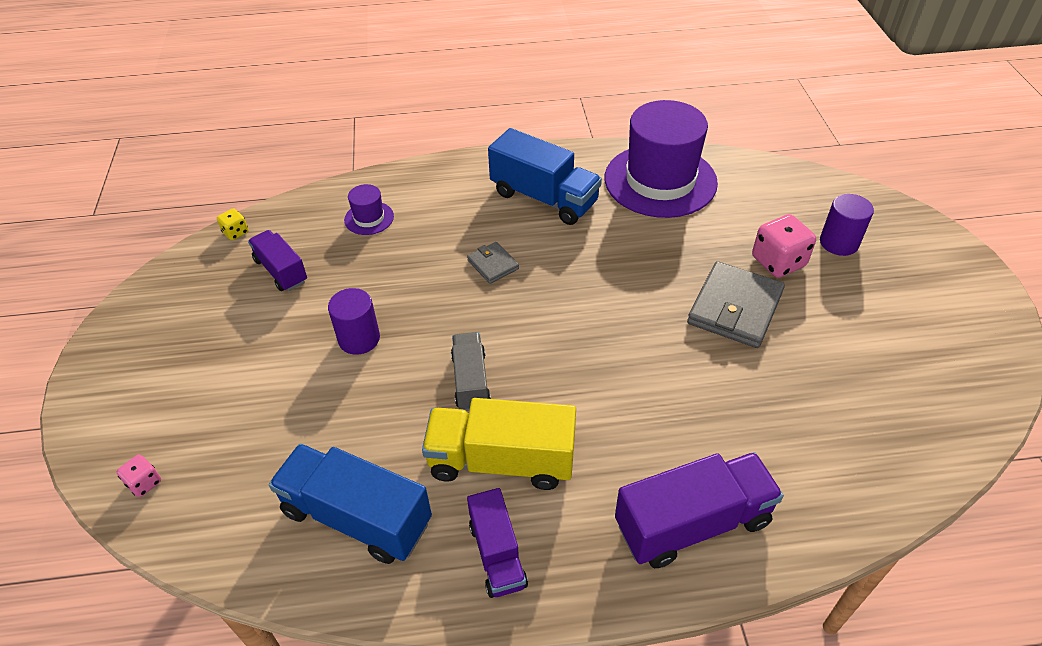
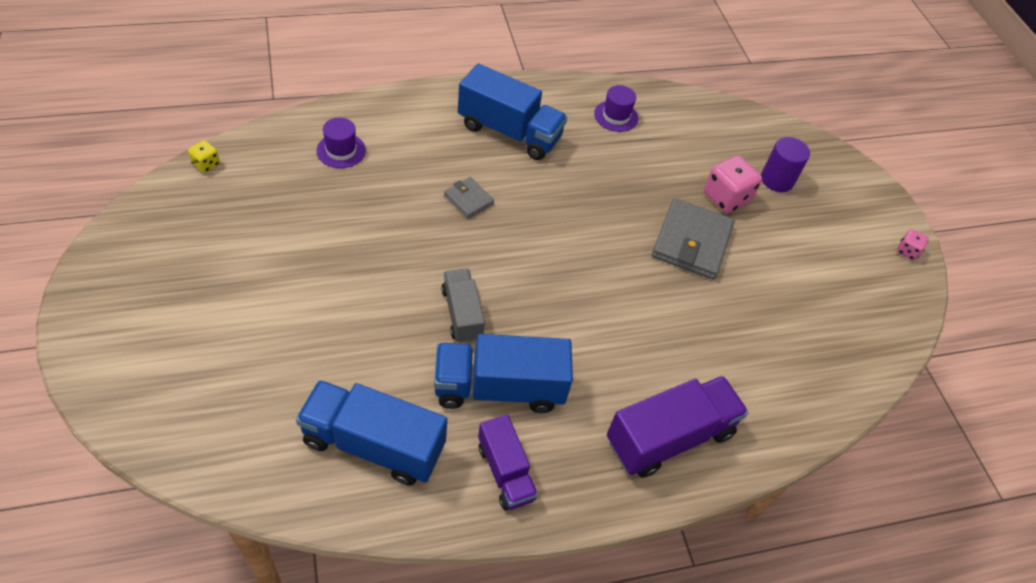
camera: 15 degrees left, 5 degrees up
(144, 483) = (161, 420): pink dice -> pink dice (907, 251)
(281, 271) = (260, 205): purple truck -> none
(359, 339) = (350, 274): purple cylinder -> none
(501, 461) = (499, 388): yellow truck -> blue truck
(660, 180) = (616, 116): purple hat -> purple hat, size x0.42

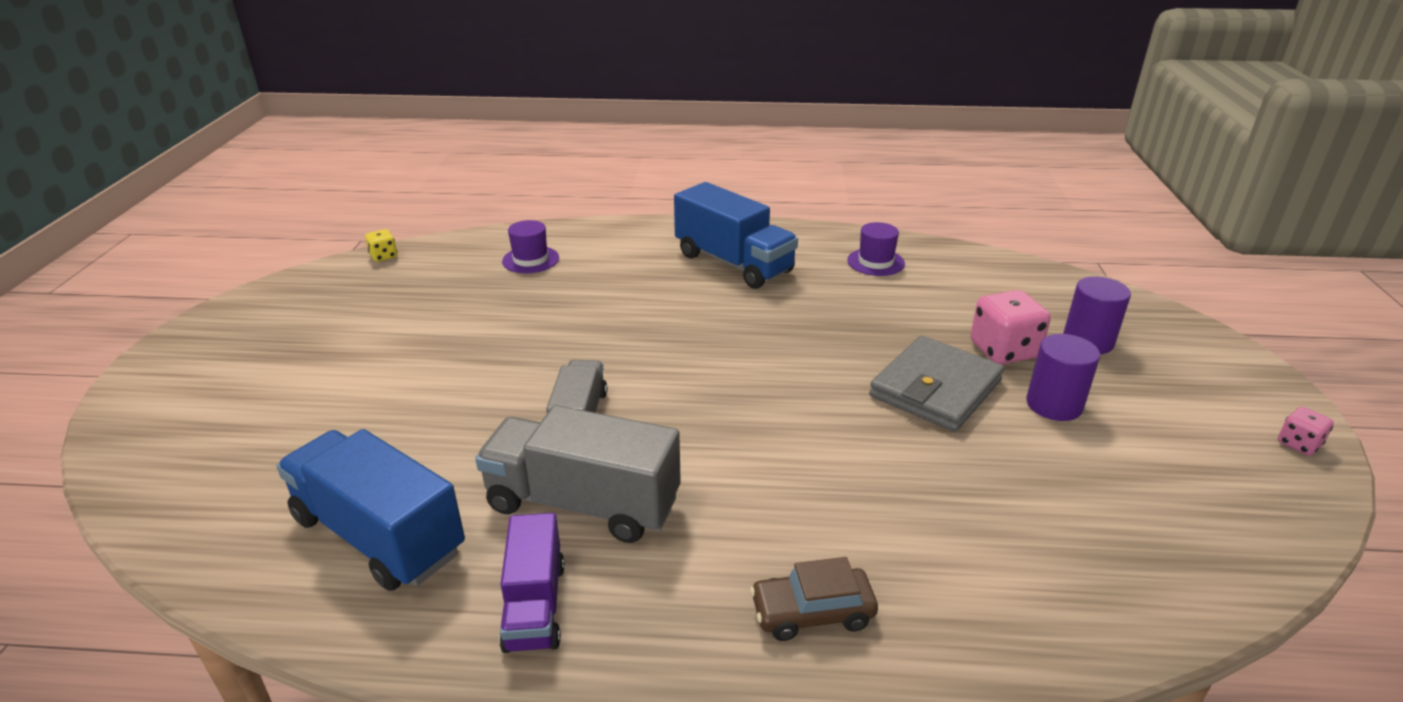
camera: 25 degrees right, 20 degrees down
(468, 199) = (651, 314): grey wallet -> none
(499, 388) = (583, 503): blue truck -> grey truck
(669, 437) = (812, 613): purple truck -> brown car
(767, 243) = (1054, 405): none -> purple cylinder

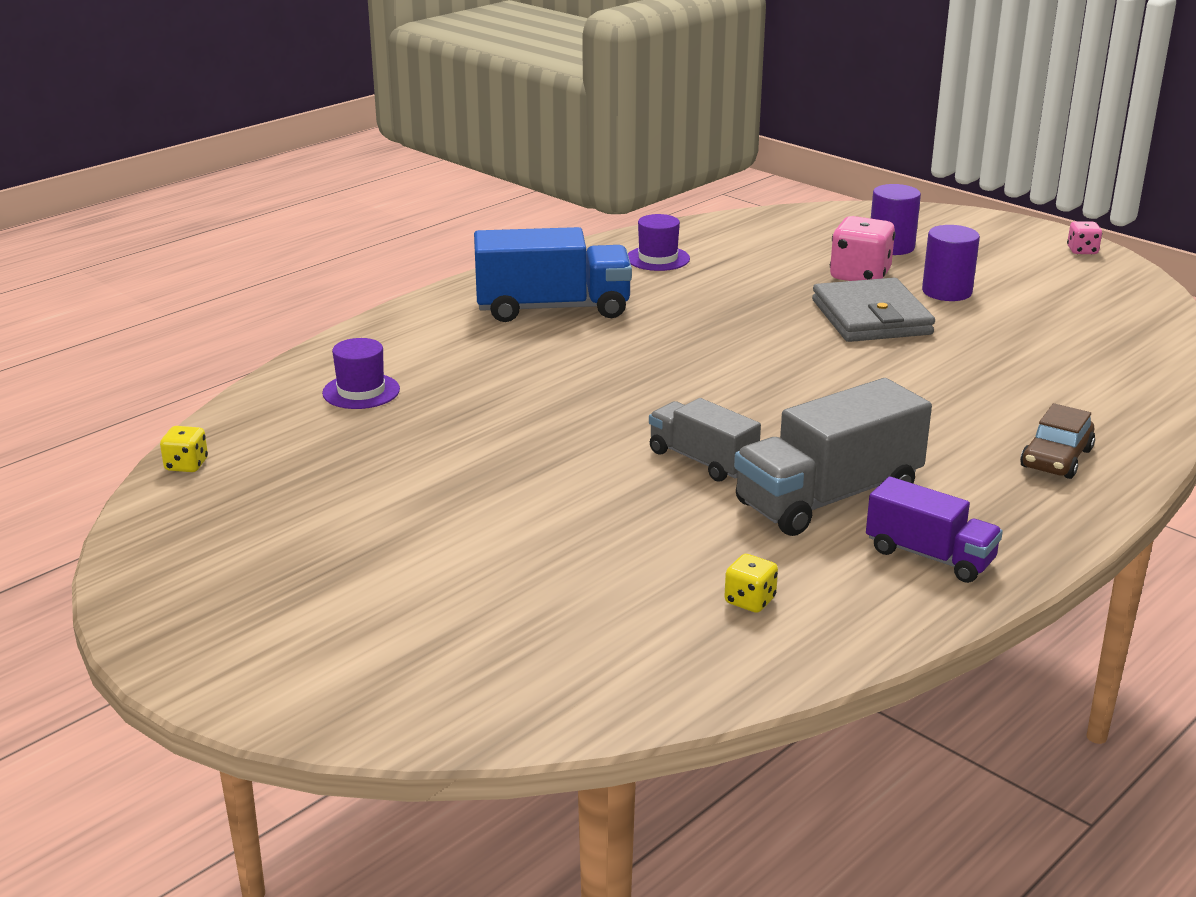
camera: 50 degrees left, 5 degrees down
(378, 535) = (750, 601): blue truck -> yellow dice

